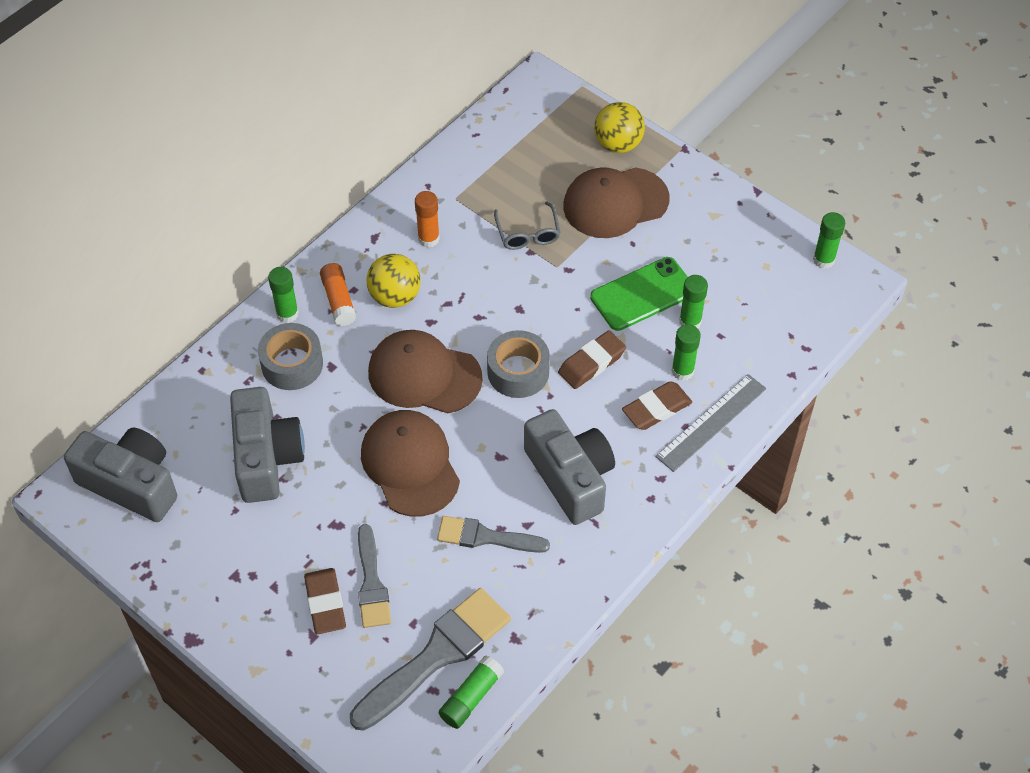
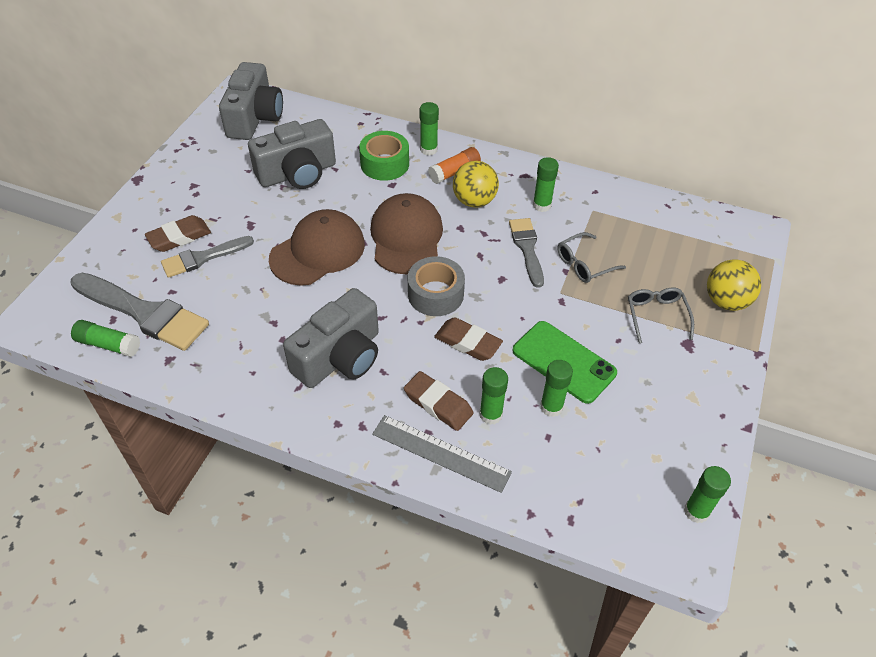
camera: 70 degrees right, 5 degrees down
(292, 364) = (384, 164): grey tape -> green tape
(428, 239) = (542, 205): orange glue stick -> green glue stick
(486, 537) = (262, 315): grey brush -> grey brush (527, 248)
(615, 203) = (656, 316): brown cap -> grey glasses

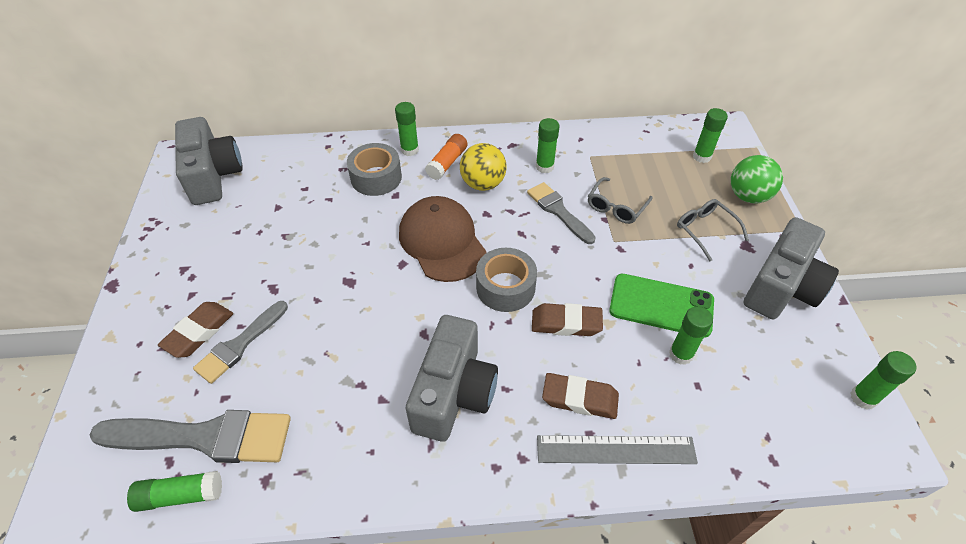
camera: 25 degrees left, 0 degrees up
(297, 173) = (293, 216): grey camera -> grey camera (781, 287)
(318, 251) = (362, 289): brown cap -> none
(384, 164) = (376, 177): green tape -> grey tape
(490, 414) = (634, 387): green glue stick -> green glue stick (702, 156)
(726, 301) = (748, 196): yellow ball -> green ball

